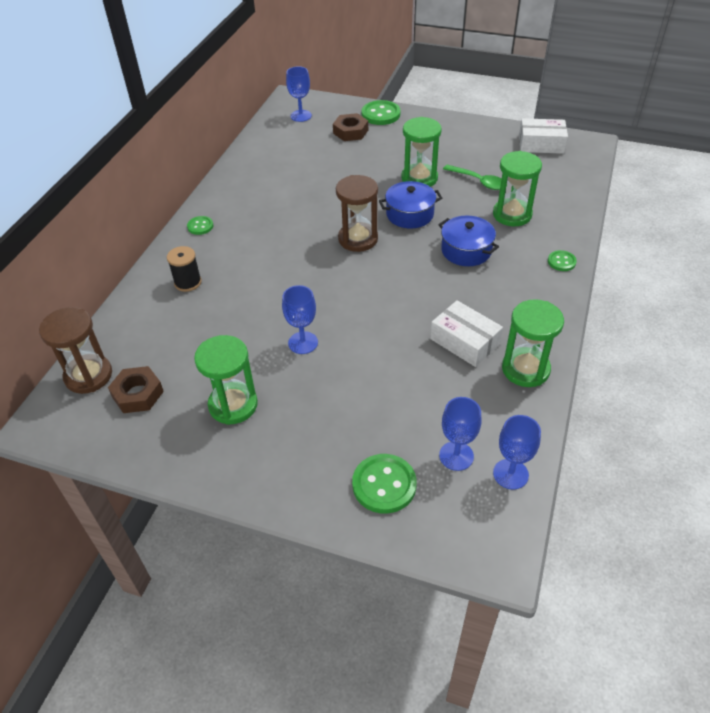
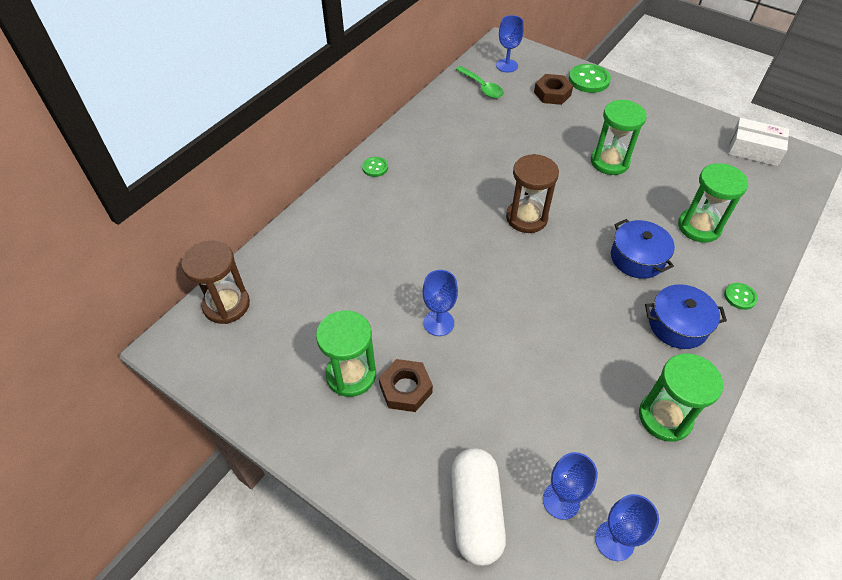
camera: 15 degrees right, 5 degrees up
(137, 394) = (265, 337): brown nut -> brown nut (405, 389)
(188, 282) = (346, 227): black spool -> none
(384, 485) = (476, 512): green button -> white capsule
(410, 214) = (588, 201): blue pot -> blue pot (677, 325)
(464, 341) = (606, 366): white box -> none
(479, 181) = (673, 180): green spoon -> green spoon (482, 87)

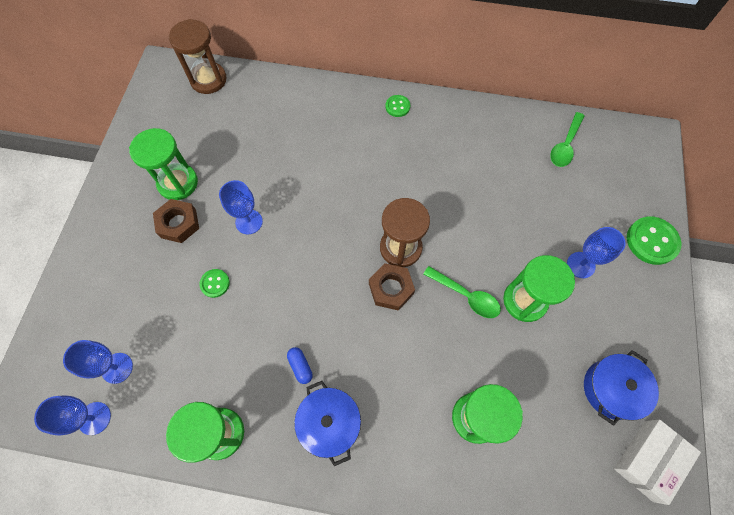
camera: 65 degrees right, 15 degrees up
(476, 512) = (92, 310): white capsule -> none
(506, 65) = (617, 155): blue goblet -> blue goblet (580, 265)
(552, 93) = (601, 212): brown nut -> brown nut (391, 289)
(591, 193) = (466, 296): none -> green spoon
(616, 329) = (300, 366): none -> blue capsule
(637, 258) = (398, 363): blue pot -> blue pot (612, 389)
(740, 297) = (394, 480): green button -> green button (215, 283)
(753, 150) = (648, 460): white box -> white box turned 45 degrees clockwise

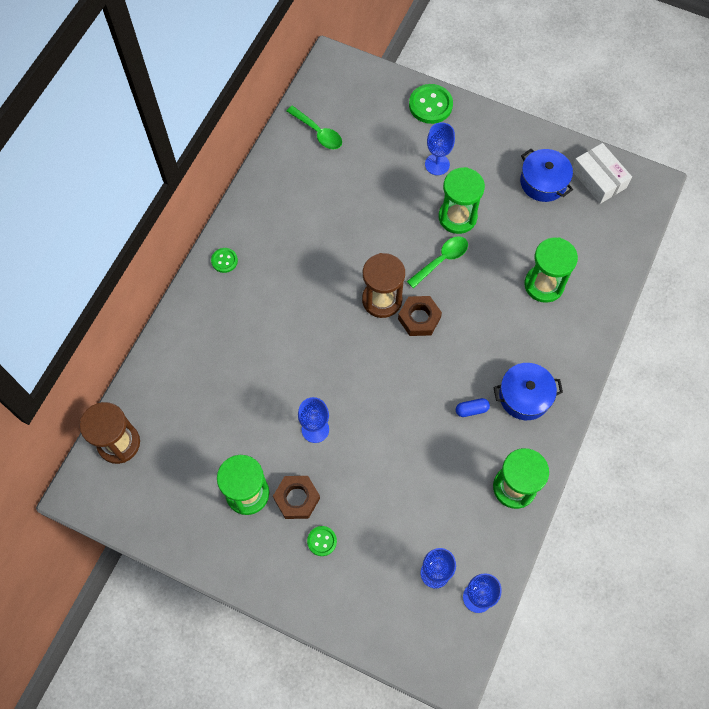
camera: 75 degrees left, 0 degrees up
(215, 283) = (373, 472): green button -> green button (322, 541)

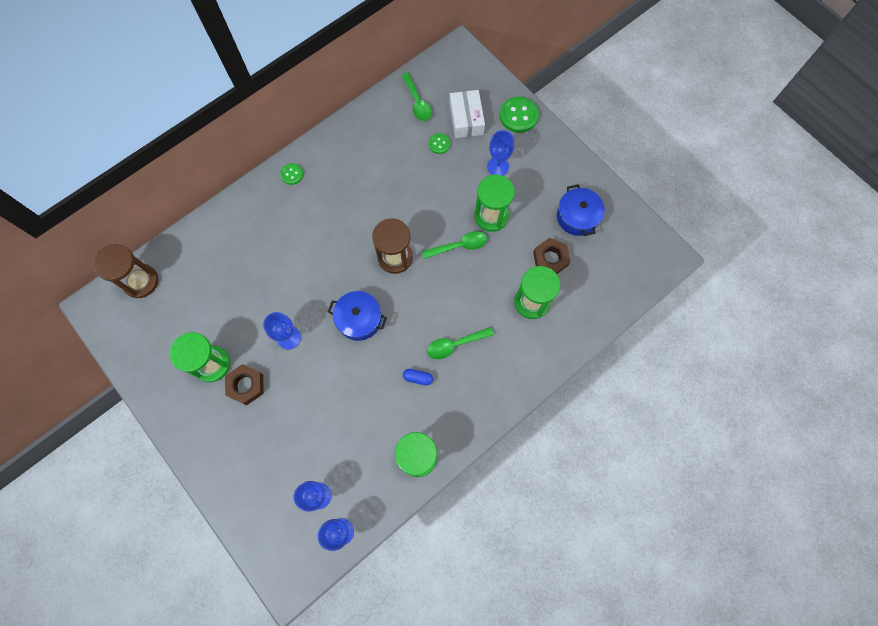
camera: 25 degrees right, 5 degrees up
(322, 541) = (247, 428): green button -> green button (439, 144)
(419, 318) = (416, 285): brown nut -> brown nut (550, 259)
(490, 360) = (455, 344): none -> green spoon
(524, 396) = (466, 386): blue pot -> blue pot (359, 319)
(598, 179) = (625, 233): white box -> white box (466, 119)

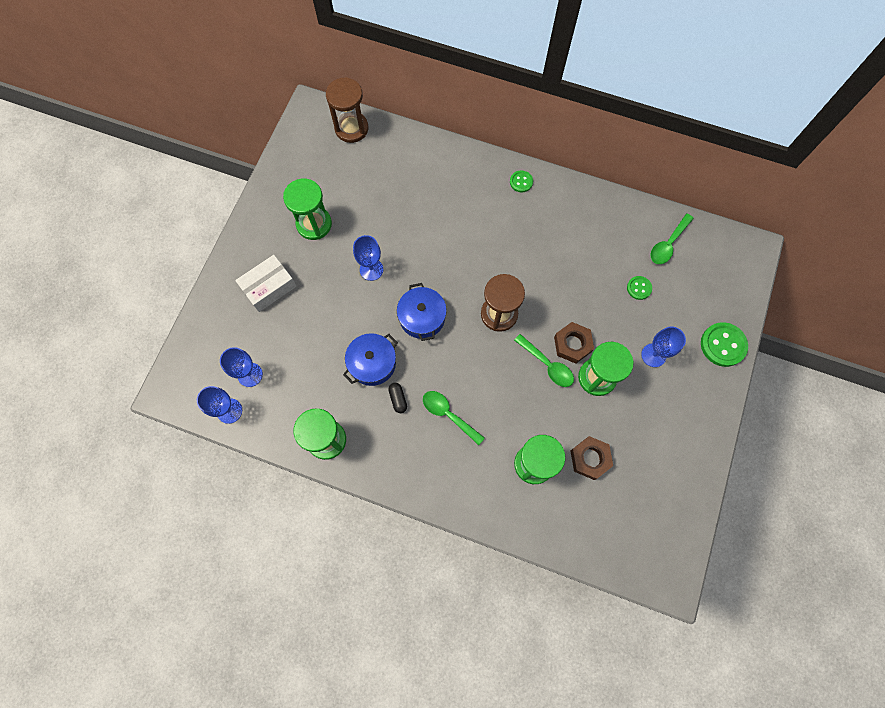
camera: 60 degrees right, 0 degrees up
(246, 385) = (311, 261): brown nut -> brown nut (572, 344)
(418, 378) = (398, 399): blue capsule -> black capsule
(466, 119) = (683, 298): white box -> white box (269, 287)
(577, 217) = (652, 462): blue pot -> blue pot (372, 363)

